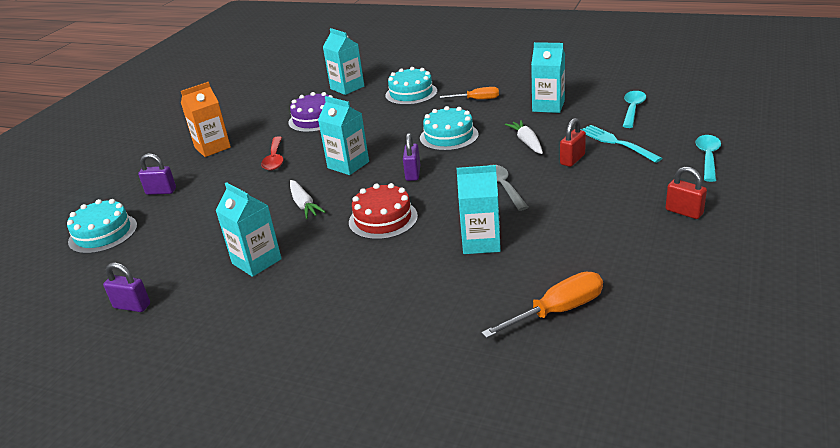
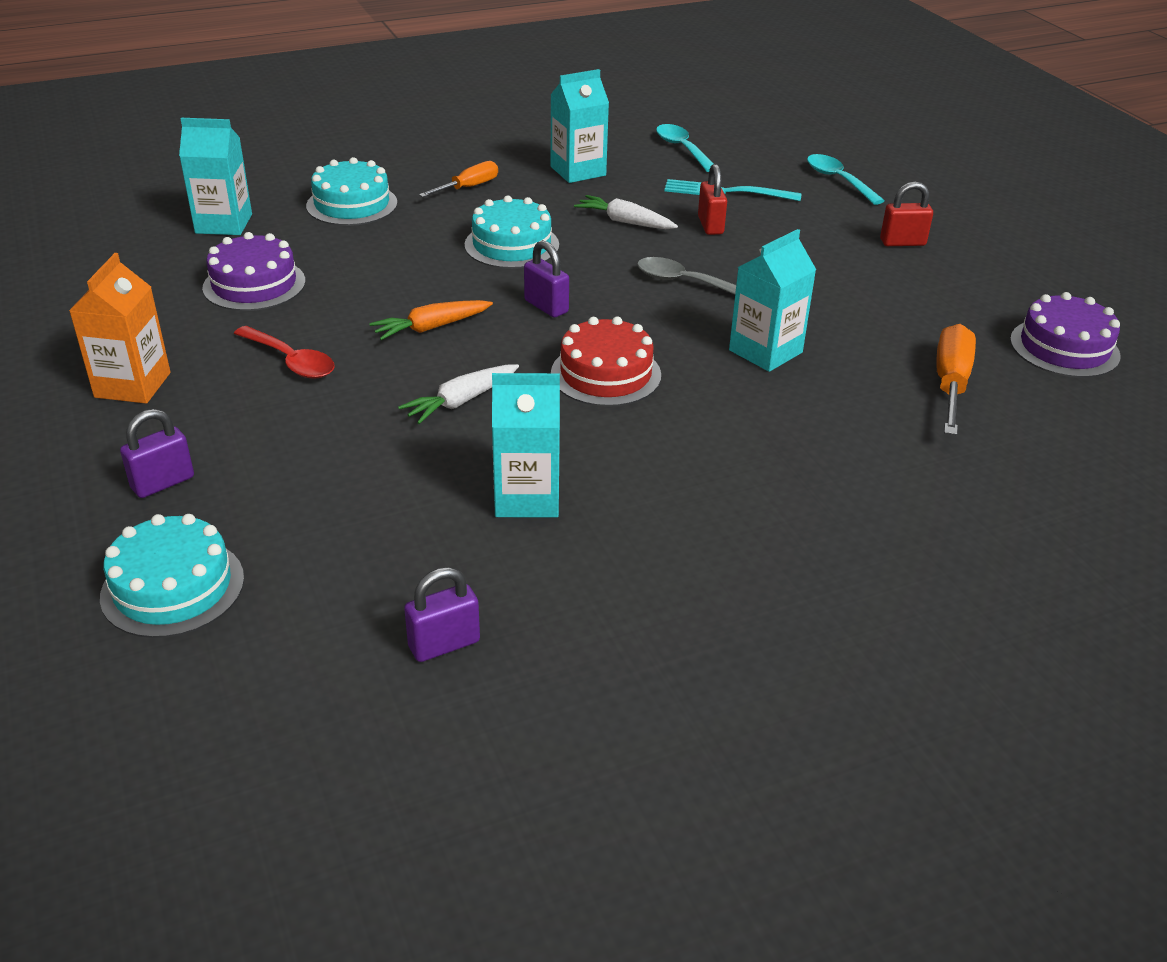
camera: 50 degrees left, 5 degrees up
(304, 205) = (461, 401): white carrot -> white carrot turned 120 degrees clockwise
(348, 165) = (431, 328): turquoise carton -> orange carrot
(683, 327) = (1064, 348): none -> purple cake

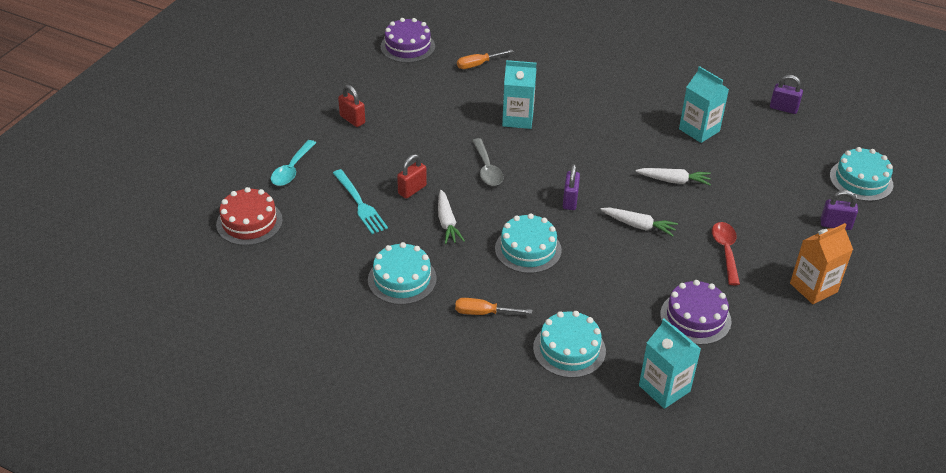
camera: 130 degrees left, 5 degrees up
(431, 328) = (639, 225): orange carrot -> white carrot
(578, 171) = (402, 279): turquoise carton -> turquoise cake
(606, 374) = (597, 153): red cake -> red cake (249, 222)
(682, 149) = (313, 252): turquoise spoon -> none
(950, 383) = (477, 65): orange screwdriver -> orange screwdriver, size x0.67

